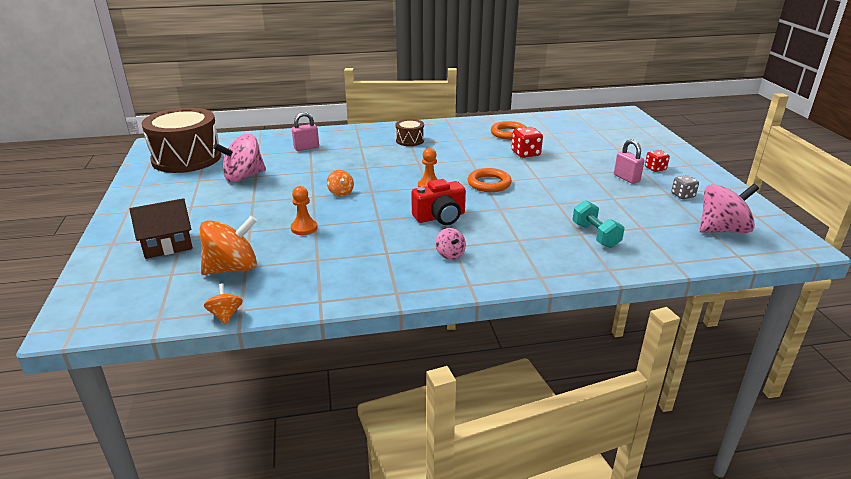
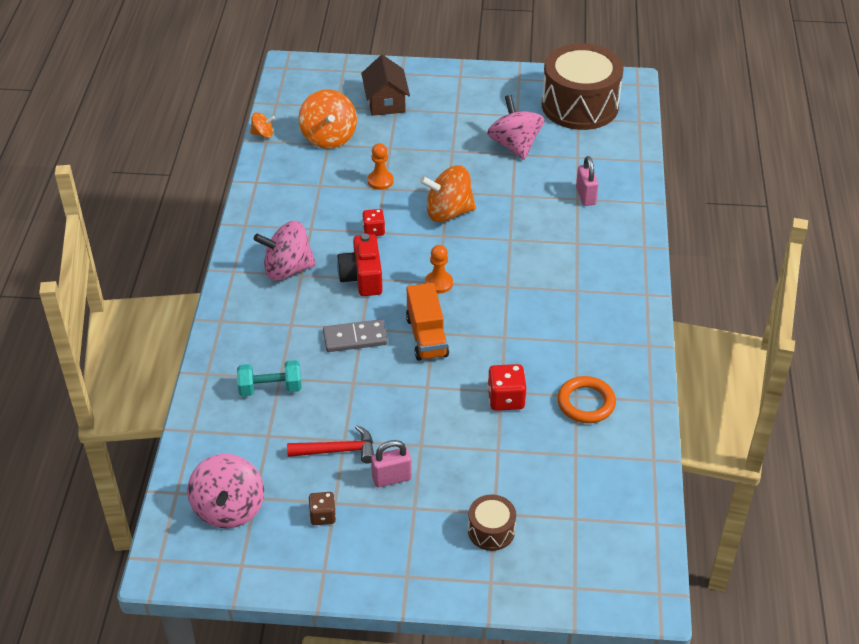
camera: 105 degrees right, 15 degrees up
(341, 193) = (448, 212): orange spinning top -> orange spinning top, size x2.02
(410, 140) = (586, 291): brown drum -> brown drum (491, 531)
(450, 254) = (287, 269): pink spinning top -> pink spinning top, size x2.02
(489, 183) = (427, 336): orange ring -> orange truck
(511, 209) = (355, 338): none -> grey domino
(624, 199) = (338, 450): none -> red hammer
(655, 168) = (409, 526): red dice -> red dice (374, 230)
(683, 195) = (323, 516): grey dice -> brown dice

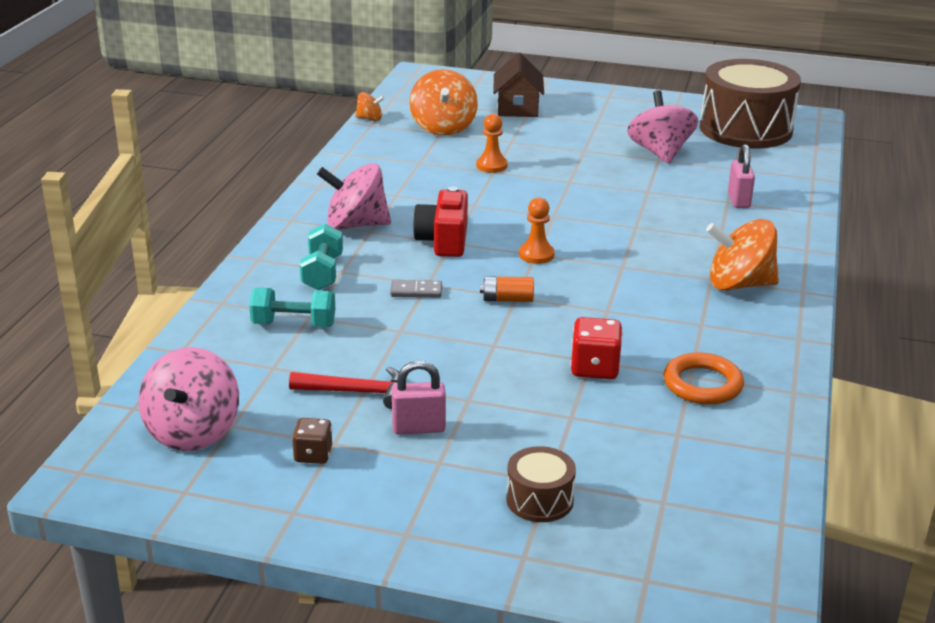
camera: 10 degrees right, 15 degrees down
(276, 328) = (322, 273): none -> turquoise dumbbell
(355, 338) = (416, 291): grey domino -> grey domino, size x0.65
(374, 230) = (470, 204): red dice -> none
(427, 336) = (507, 299): orange truck -> orange battery
(448, 212) = (565, 198): orange spinning top -> orange spinning top (739, 284)

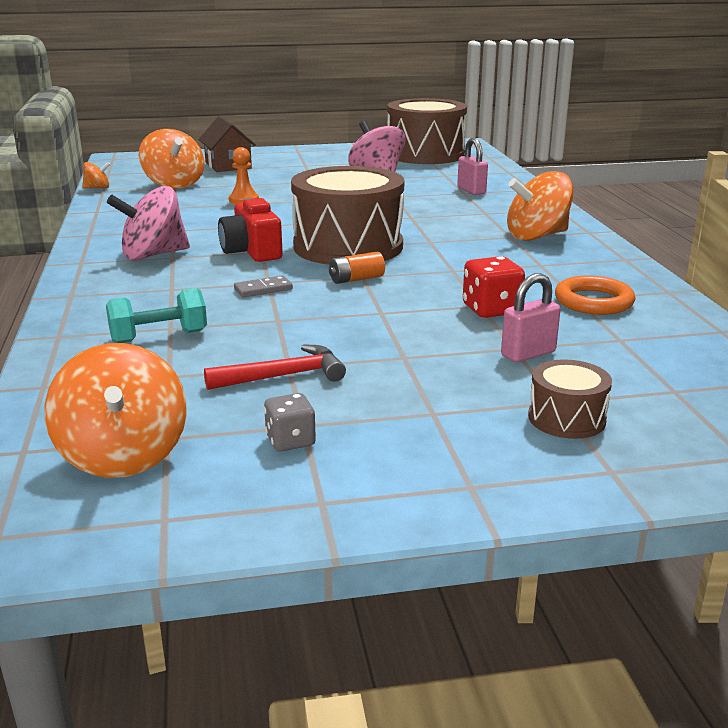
camera: 25 degrees left, 5 degrees down
(193, 432) = (123, 455): pink spinning top -> orange spinning top
(313, 455) = (290, 441): brown dice -> grey dice
(322, 273) = (152, 293): turquoise dumbbell -> none
(418, 428) = (380, 390): pink padlock -> pink padlock (528, 354)
(536, 255) = (348, 246): orange pawn -> brown drum

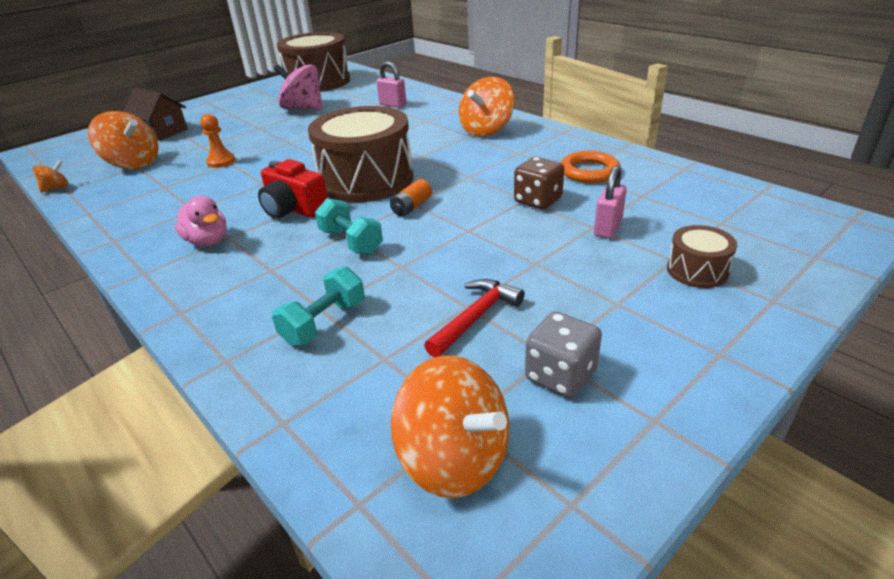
camera: 30 degrees left, 10 degrees up
(153, 255) = (208, 241): pink spinning top -> pink duck
(263, 289) = (351, 242): grey domino -> turquoise dumbbell
(290, 441) = (560, 375): grey dice -> grey dice, size x1.51
(491, 310) = (538, 200): red dice -> brown dice

